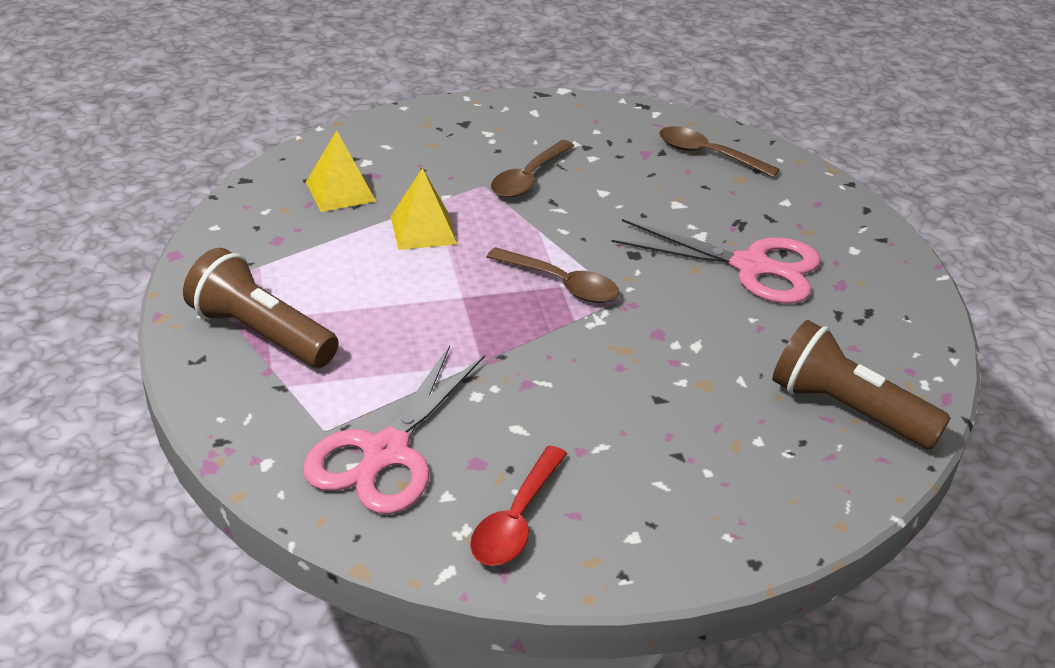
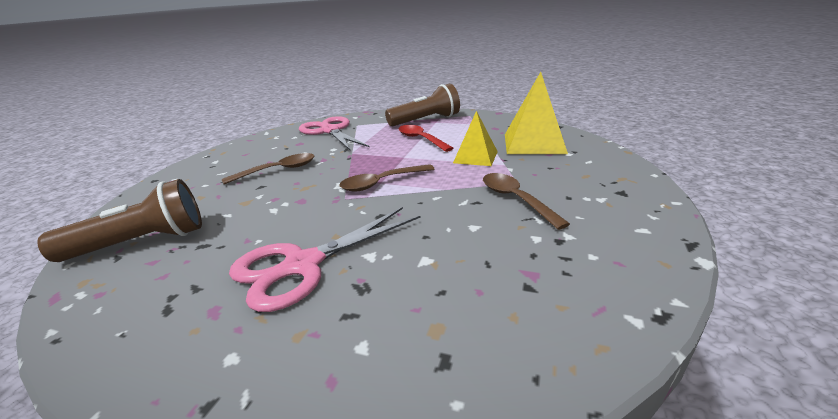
camera: 125 degrees right, 10 degrees down
(340, 191) = (533, 143): yellow pyramid -> yellow pyramid, size x1.56
(516, 520) = (263, 144): red spoon -> red spoon (420, 139)
(707, 154) = (505, 323): brown spoon -> brown spoon (278, 170)

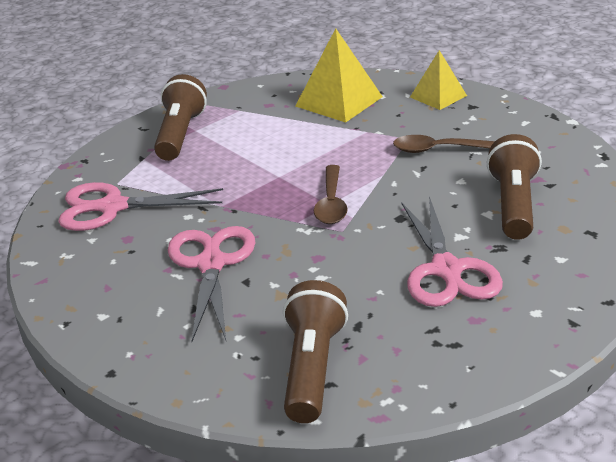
camera: 60 degrees left, 5 degrees up
(278, 170) = (211, 264): brown spoon -> pink scissors
(420, 139) = (241, 154): red spoon -> none
(457, 272) = (513, 205): none -> brown flashlight
(475, 157) = (332, 139): yellow pyramid -> yellow pyramid (438, 96)

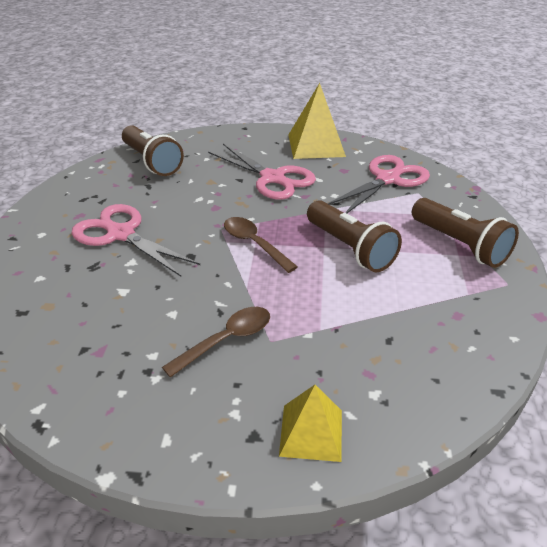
camera: 135 degrees right, 5 degrees up
(338, 101) = (403, 357): yellow pyramid -> yellow pyramid (316, 145)
(513, 205) = (105, 309): brown flashlight -> brown flashlight (350, 248)

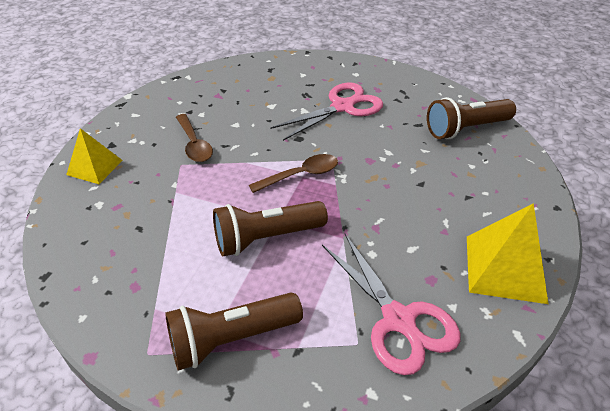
camera: 105 degrees right, 5 degrees up
(272, 178) = (419, 209): pink scissors -> none

